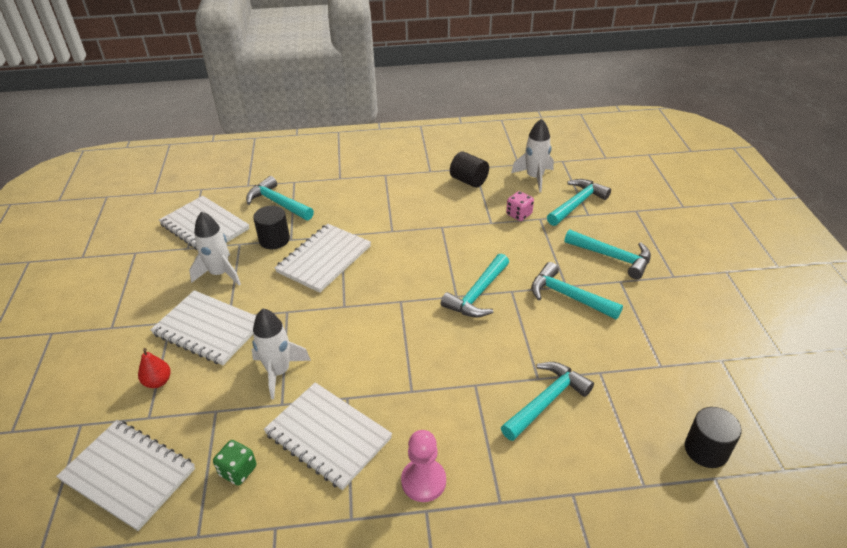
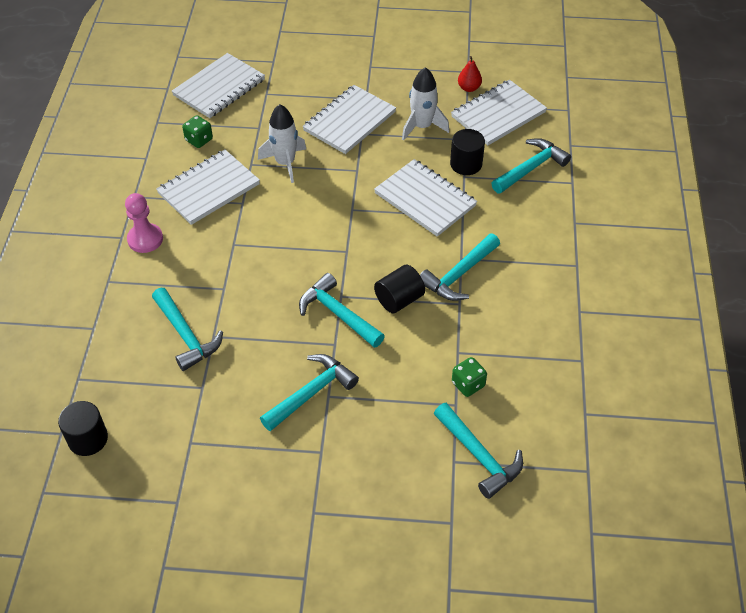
camera: 100 degrees right, 10 degrees up
(158, 382) = (300, 96): red pear -> red pear (469, 88)
(469, 181) = (550, 348): black cylinder -> black cylinder (399, 300)
(519, 214) = (468, 384): pink dice -> green dice
(534, 178) = (548, 423): white rocket -> none
(613, 257) = (363, 459): turquoise hammer -> turquoise hammer (459, 275)

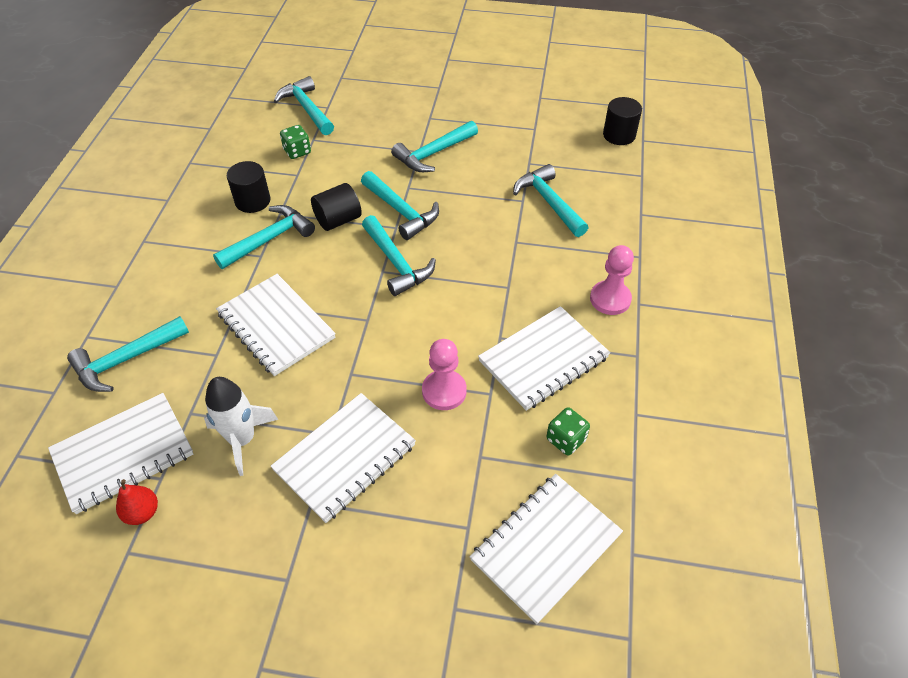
camera: 175 degrees left, 0 degrees up
(285, 163) = (444, 391): white rocket -> pink pawn
(334, 259) = (397, 263): none -> turquoise hammer
(466, 164) = (206, 372): black cylinder -> black cylinder (252, 201)

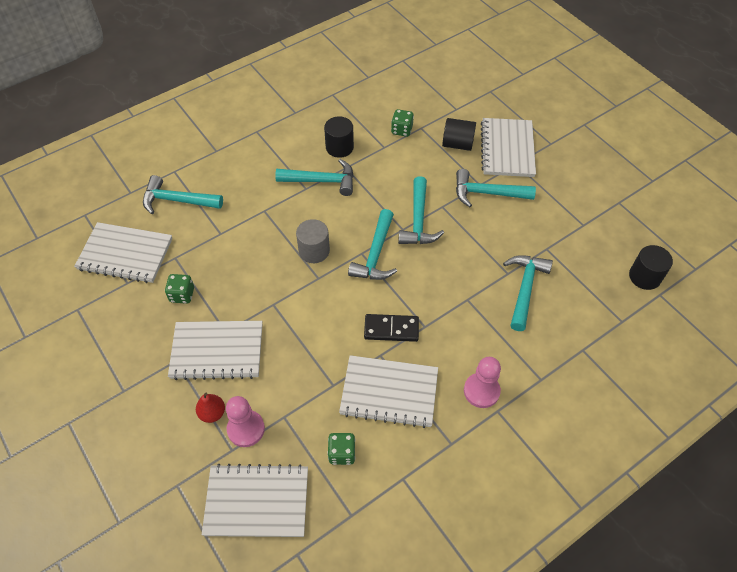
camera: 45 degrees right, 5 degrees up
(142, 512) = (102, 294): red pear -> red pear (212, 413)
(242, 439) = (182, 295): white rocket -> green dice
(276, 326) = (267, 241): white notebook -> white notebook (507, 149)
(306, 108) = (441, 101): turquoise hammer -> none
(335, 301) = (314, 251): none -> grey cylinder
(338, 220) = (374, 197): black cylinder -> black cylinder (457, 144)
(444, 391) = (309, 360): pink pawn -> pink pawn (246, 429)
(483, 310) = (391, 329): none -> black domino

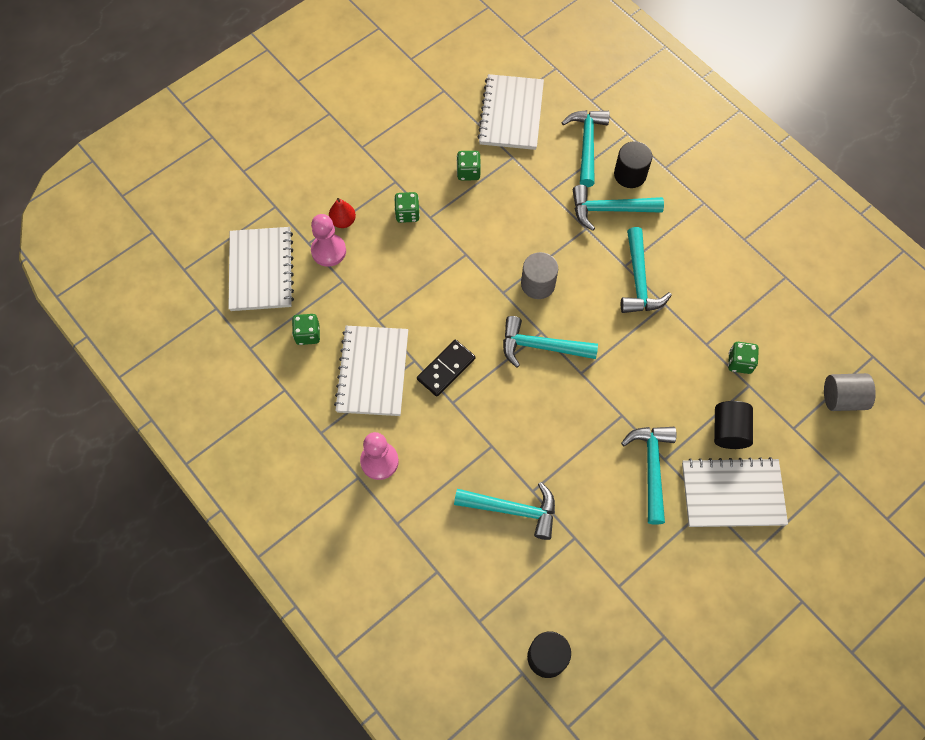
camera: 85 degrees right, 10 degrees up
(217, 351) = (407, 214): white notebook -> green dice
(339, 147) = (695, 294): black cylinder -> black cylinder (630, 174)
(391, 329) = (446, 369): black domino -> black domino turned 45 degrees clockwise
(418, 221) = (595, 389): turquoise hammer -> turquoise hammer (609, 210)
(434, 80) = (842, 398): none -> grey cylinder

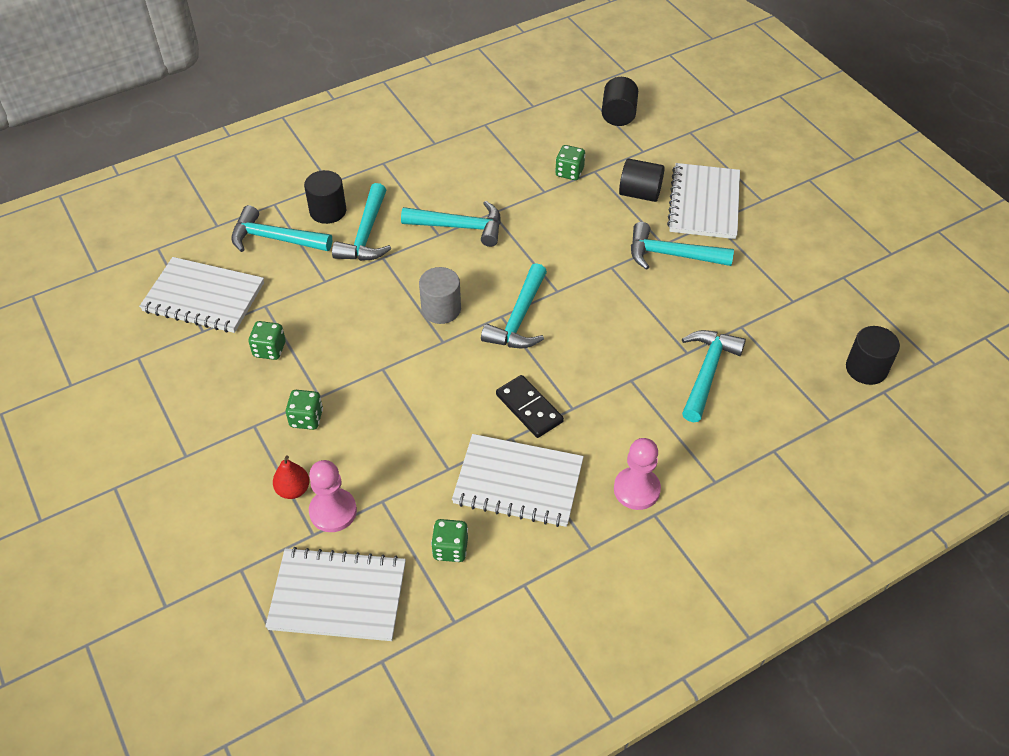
camera: 80 degrees left, 15 degrees down
(842, 398) = (618, 115): grey cylinder -> black cylinder

